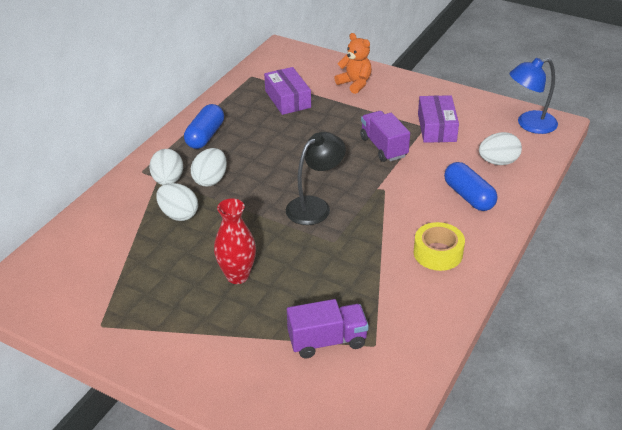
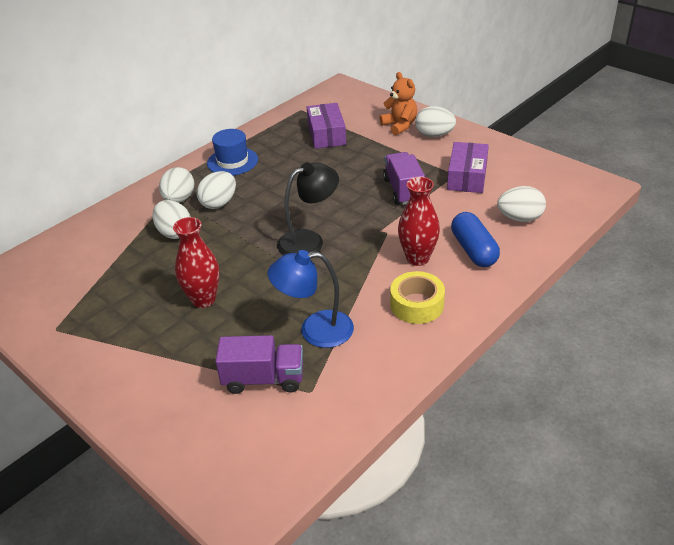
camera: 15 degrees right, 0 degrees up
(205, 136) = (232, 161): blue capsule -> blue hat
(391, 90) = (434, 135): none -> white egg
(422, 210) = (417, 258): none -> red vase
(529, 124) = (569, 183): blue lamp -> blue lamp (315, 330)

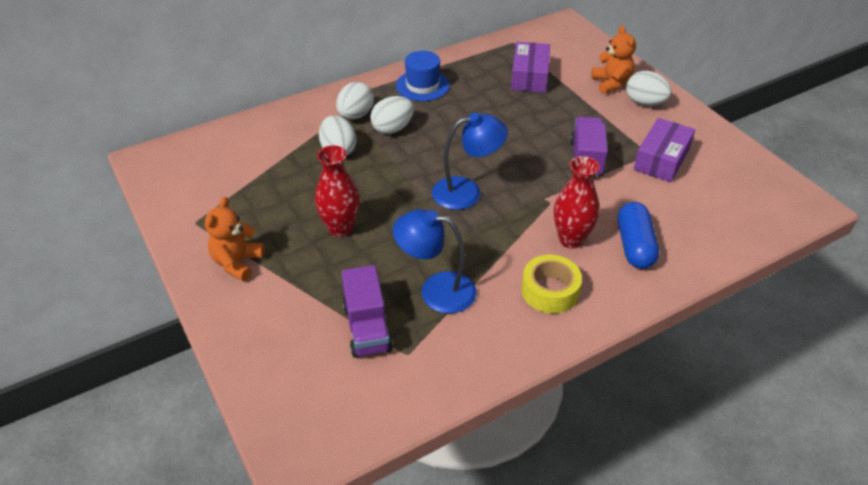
camera: 15 degrees right, 5 degrees up
(113, 354) = (237, 263): none -> orange teddy bear
(264, 379) = (367, 328): purple truck -> purple truck turned 60 degrees clockwise
(309, 241) = (467, 192): black lamp -> blue lamp
(520, 218) = (700, 222): white egg -> none

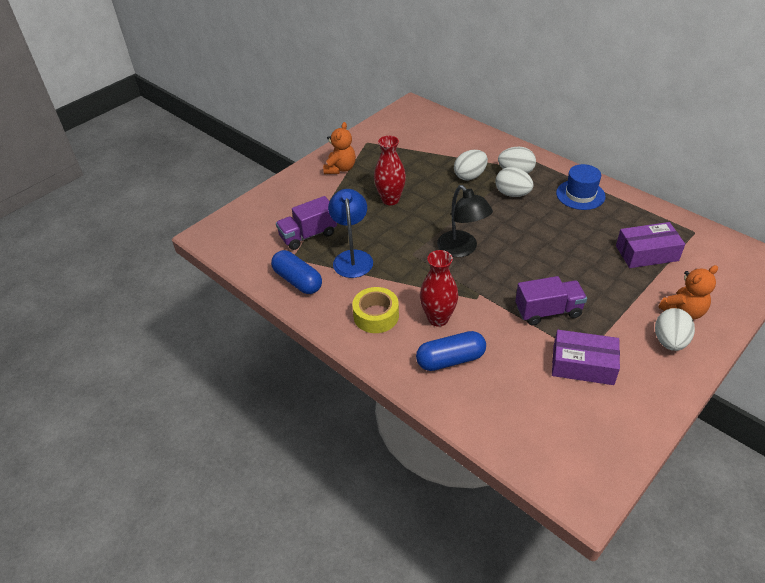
camera: 75 degrees right, 0 degrees up
(237, 263) = (340, 168): orange teddy bear -> orange teddy bear turned 105 degrees clockwise
(457, 357) = (297, 281): none -> blue capsule
(467, 192) = (462, 249): blue lamp -> black lamp

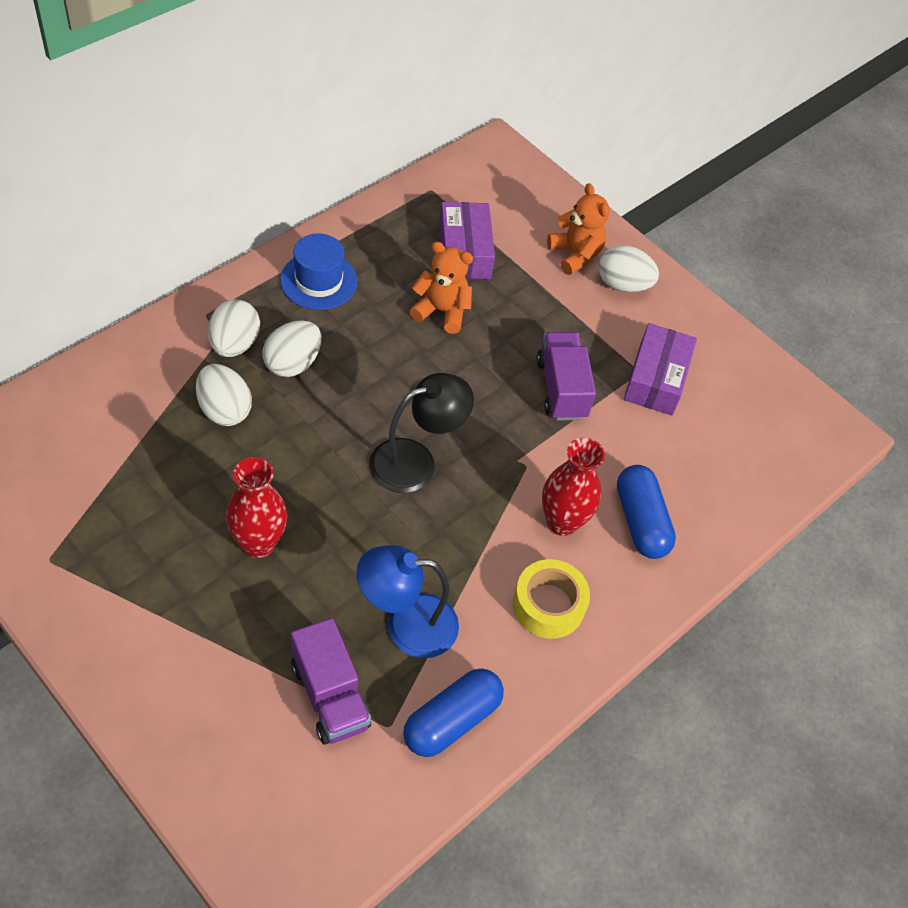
camera: 95 degrees left, 10 degrees up
(340, 168) = (129, 619): orange teddy bear -> orange teddy bear (441, 311)

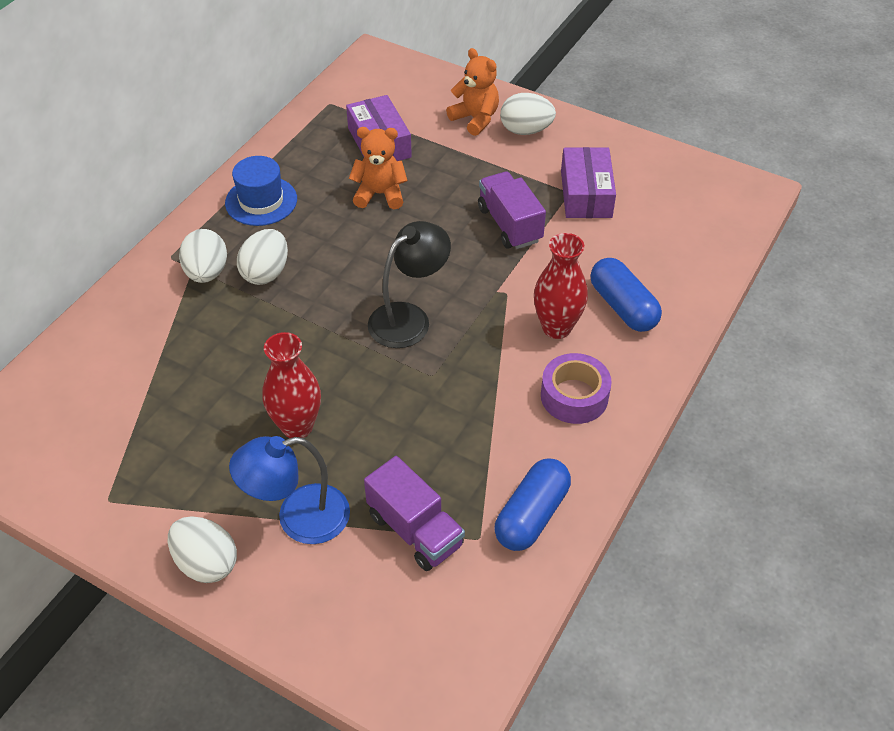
camera: 10 degrees left, 5 degrees down
(224, 410) = (220, 328): white egg -> white egg (206, 563)
(406, 625) = (458, 451): blue lamp -> blue lamp (298, 518)
(548, 605) = (574, 396): yellow tape -> purple tape

